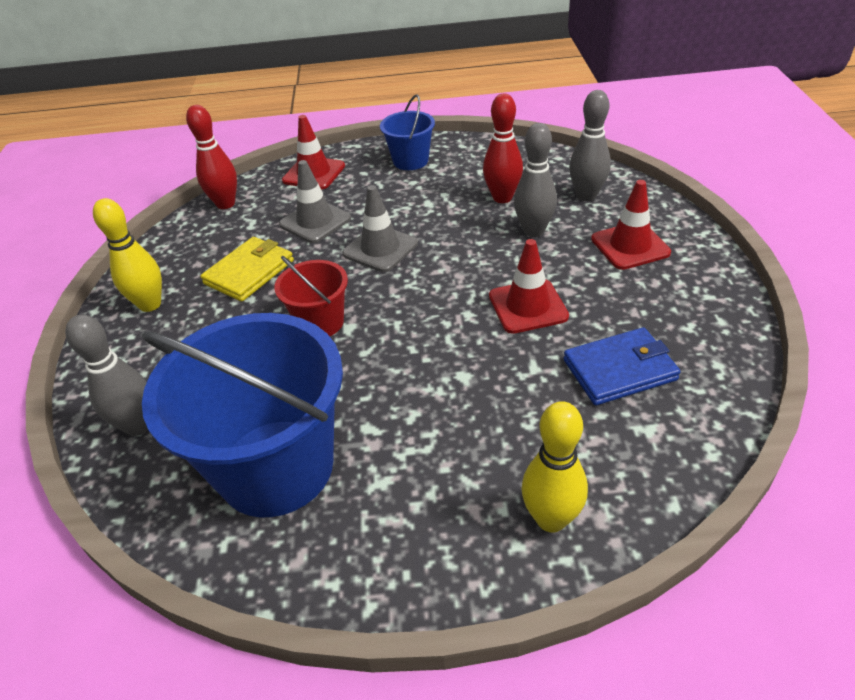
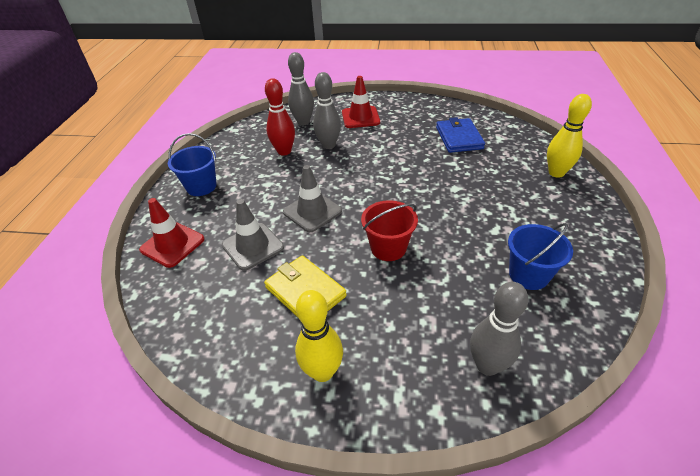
camera: 80 degrees left, 0 degrees up
(225, 204) = (177, 313): red bowling pin -> none
(276, 467) = (528, 275): blue bucket -> blue bucket, size x0.49
(528, 306) = (400, 157): red traffic cone -> none

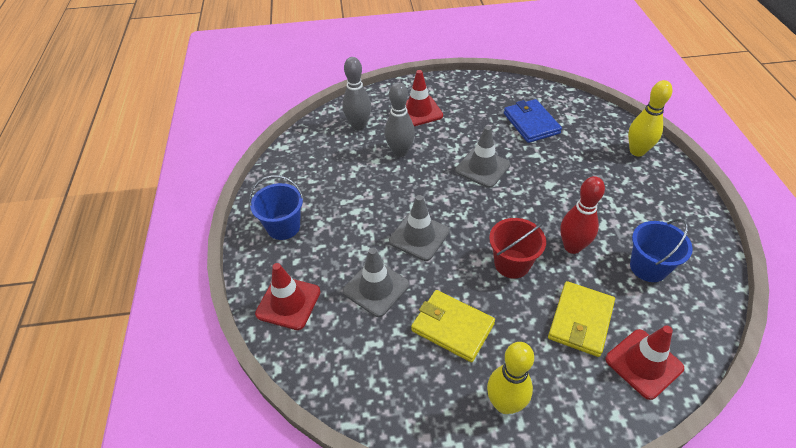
camera: 15 degrees left, 5 degrees up
(284, 151) = (355, 167): red bowling pin -> red bowling pin (572, 247)
(397, 166) = (482, 168): none -> grey traffic cone
(435, 310) = (580, 320): none -> yellow wallet
(487, 365) = (643, 363): grey bowling pin -> red traffic cone

